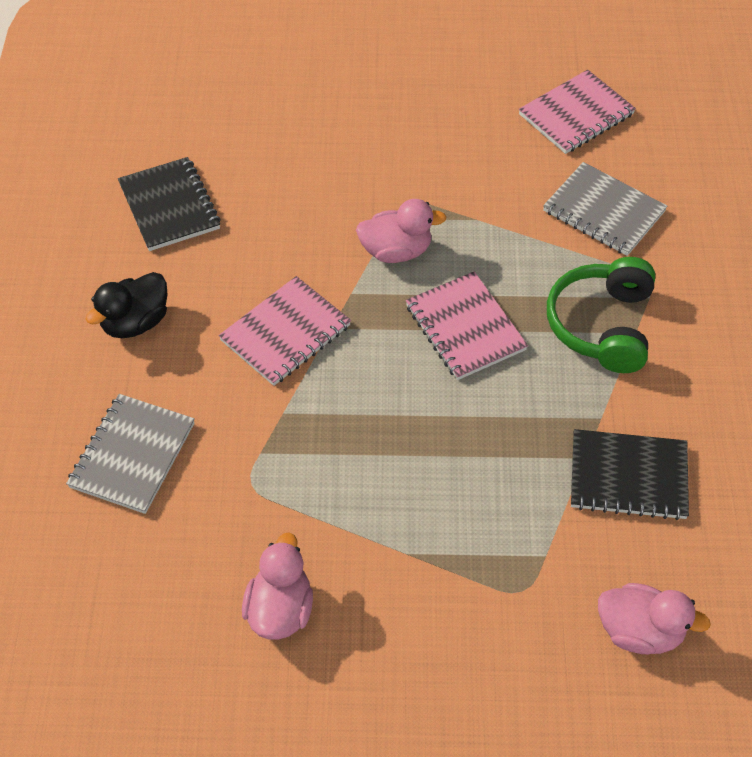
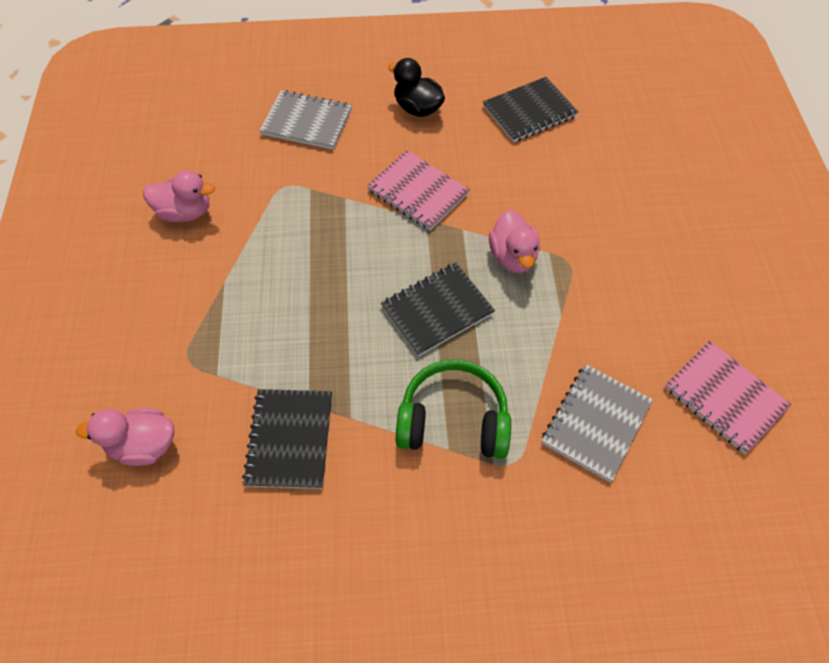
camera: 85 degrees right, 5 degrees up
(465, 328) = (437, 310): pink notebook -> black notebook
(639, 631) = (144, 445): pink duck -> pink duck turned 75 degrees clockwise

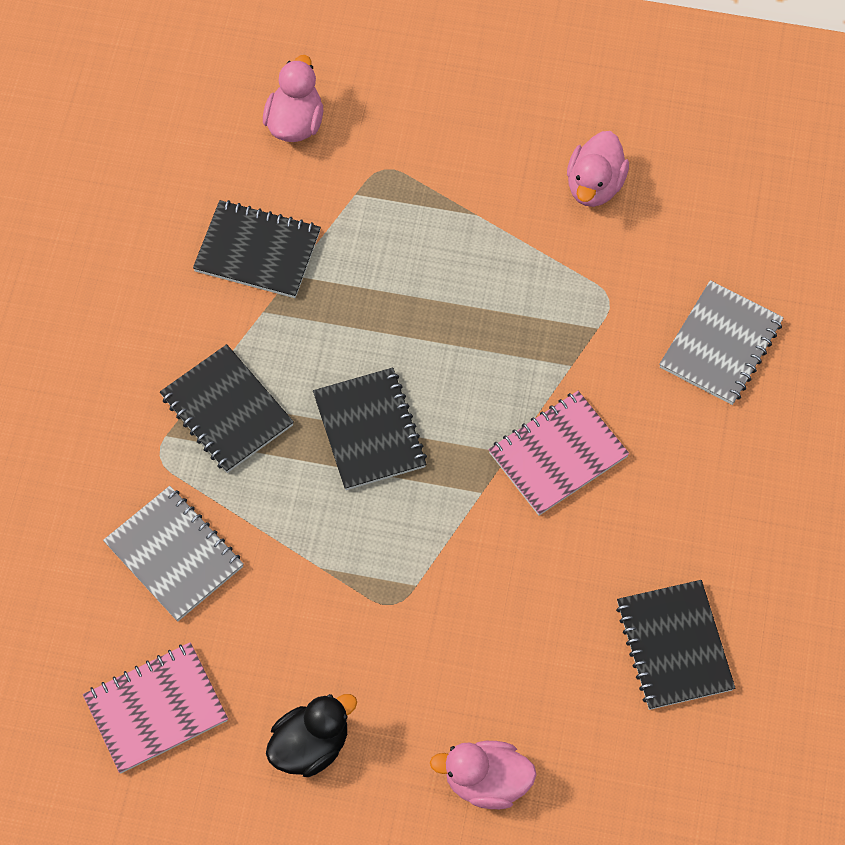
camera: 105 degrees right, 5 degrees up
(417, 108) = (716, 493): black duck -> black duck (310, 745)
(453, 420) = (227, 410): green headphones -> black notebook
(512, 256) = (422, 539): pink duck -> pink duck (486, 781)

